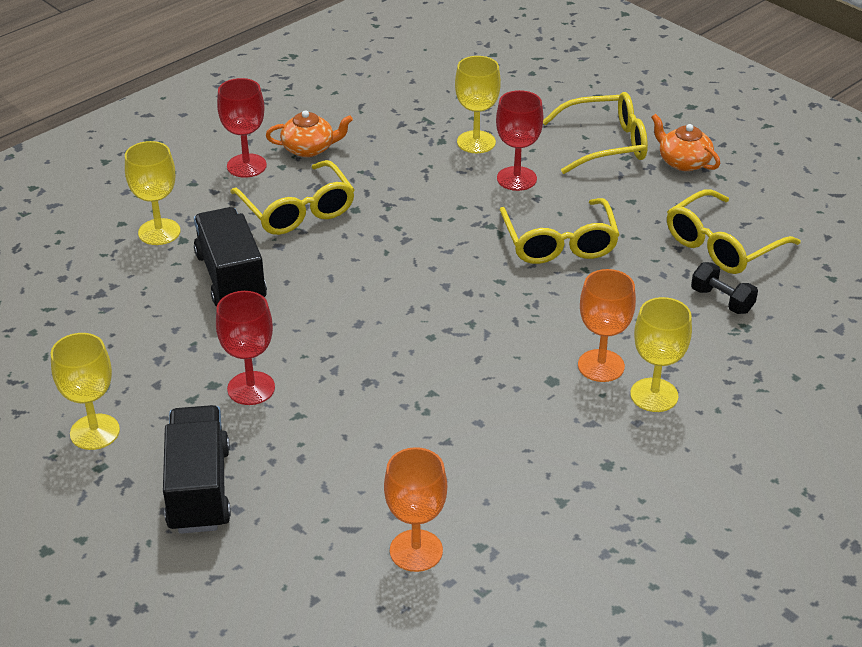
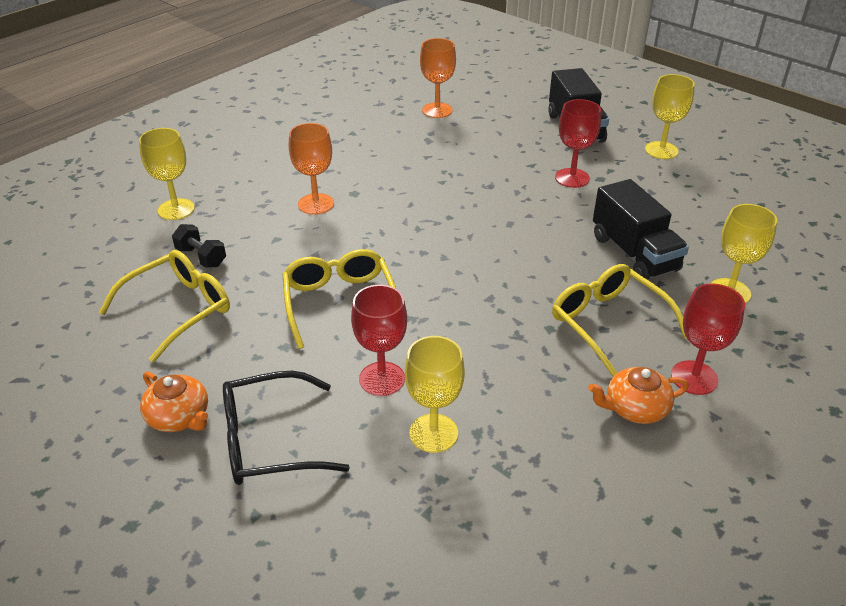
camera: 175 degrees right, 0 degrees up
(605, 144) = (269, 441): yellow glasses -> black glasses
(654, 395) = (280, 188): yellow goblet -> yellow goblet (176, 209)

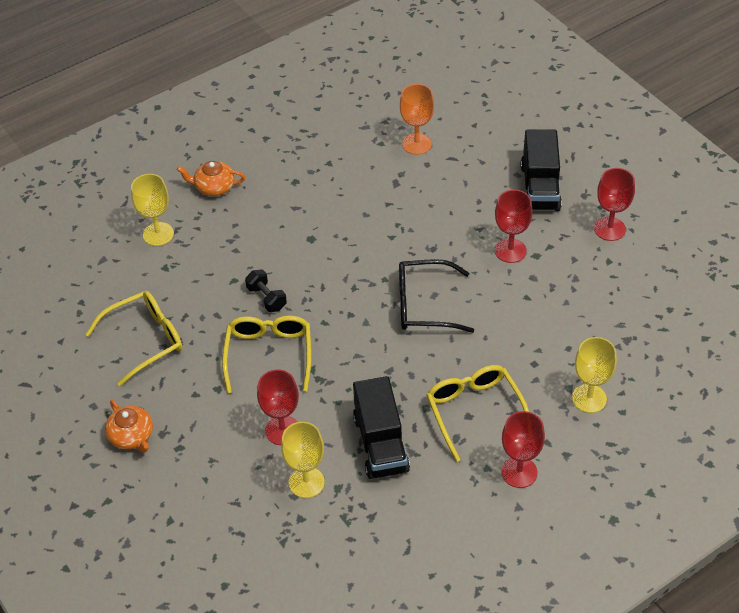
camera: 15 degrees right, 10 degrees up
(201, 257) = (170, 290): black dumbbell -> black dumbbell (267, 298)
(269, 441) = (190, 467): black glasses -> black glasses (424, 305)
(316, 204) = (275, 246): orange goblet -> none
(634, 253) = (527, 345): black truck -> black truck (380, 444)
(635, 408) = (461, 490): orange teapot -> orange teapot (214, 187)
(661, 150) = (609, 229): yellow goblet -> red goblet

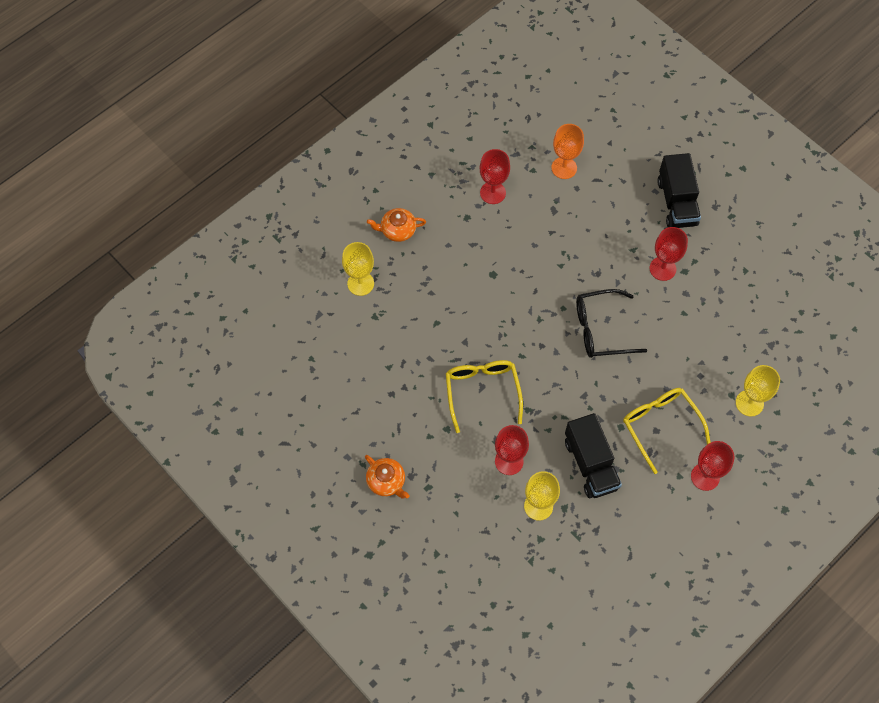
camera: 10 degrees left, 15 degrees up
(145, 340) = (375, 389): yellow glasses -> none
(267, 298) = (468, 337): black dumbbell -> none
(609, 229) = (741, 238): red goblet -> red goblet (493, 193)

